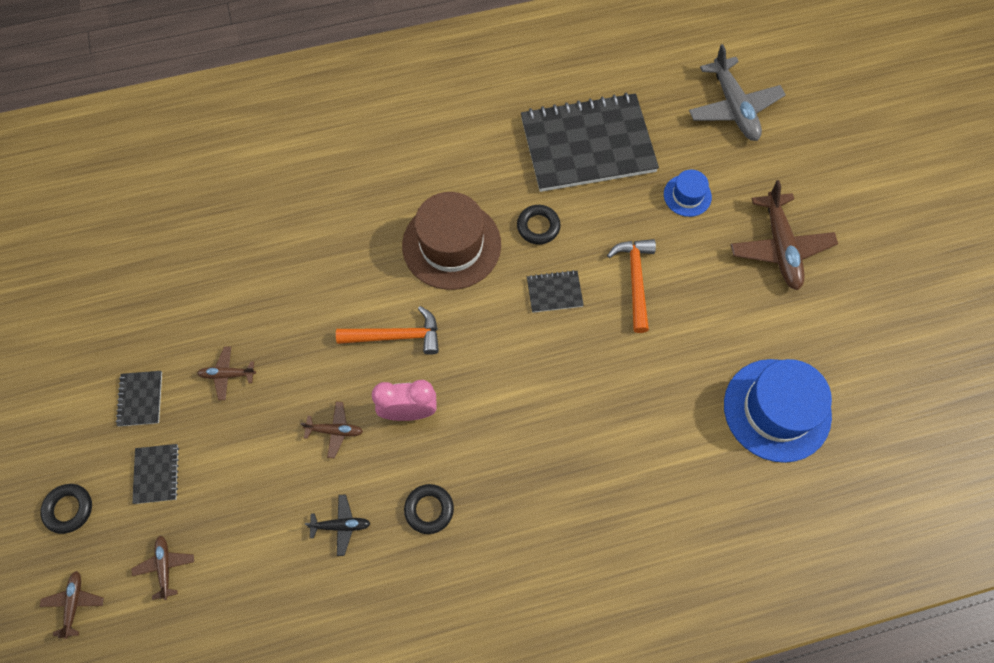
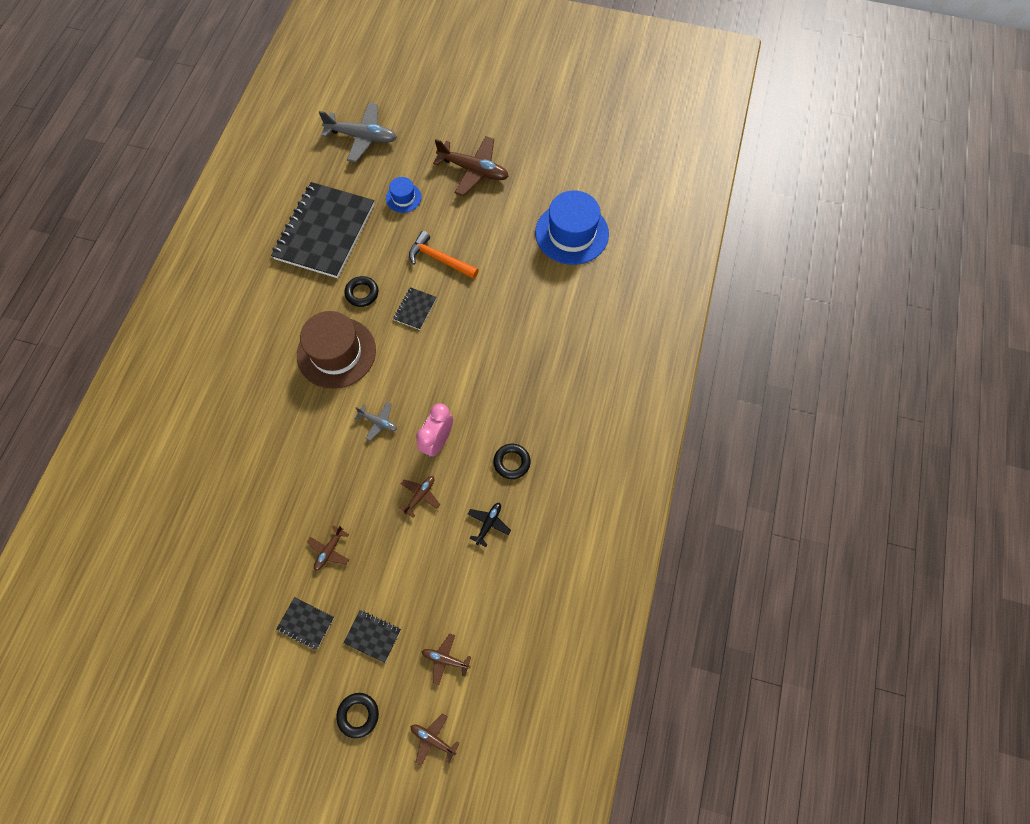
camera: 60 degrees left, 0 degrees up
(396, 336) = (378, 422): orange hammer -> grey plane

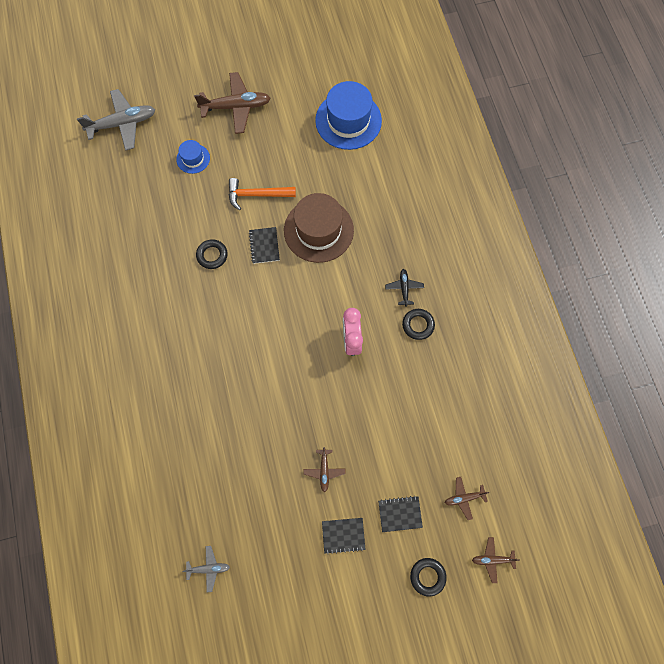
camera: 30 degrees left, 5 degrees up
(325, 232) = (146, 220): black notebook -> none
(336, 352) = (224, 314): brown hat -> brown hat (318, 230)
(378, 422) = (295, 351): grey plane -> grey plane (208, 568)
(420, 496) = (366, 389): brown plane -> none
(488, 524) = (430, 381): black plane -> black plane (404, 288)

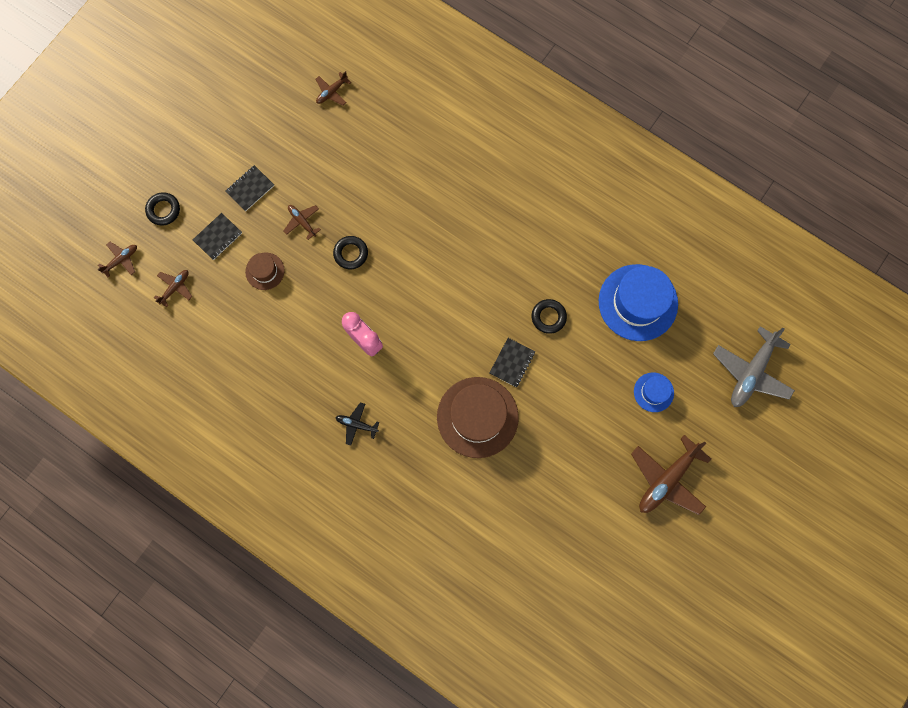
camera: 140 degrees right, 5 degrees up
(208, 568) = (332, 92): grey plane -> brown plane
(257, 195) = (563, 405): orange hammer -> none
(264, 246) = (512, 362): black notebook -> black notebook turned 75 degrees clockwise
(348, 120) = (548, 557): blue hat -> blue hat (638, 302)
(384, 453) = (265, 271): none -> brown hat
(404, 288) = (356, 424): black plane -> black plane turned 150 degrees clockwise
(418, 325) = (318, 400): black ring -> black ring (351, 253)

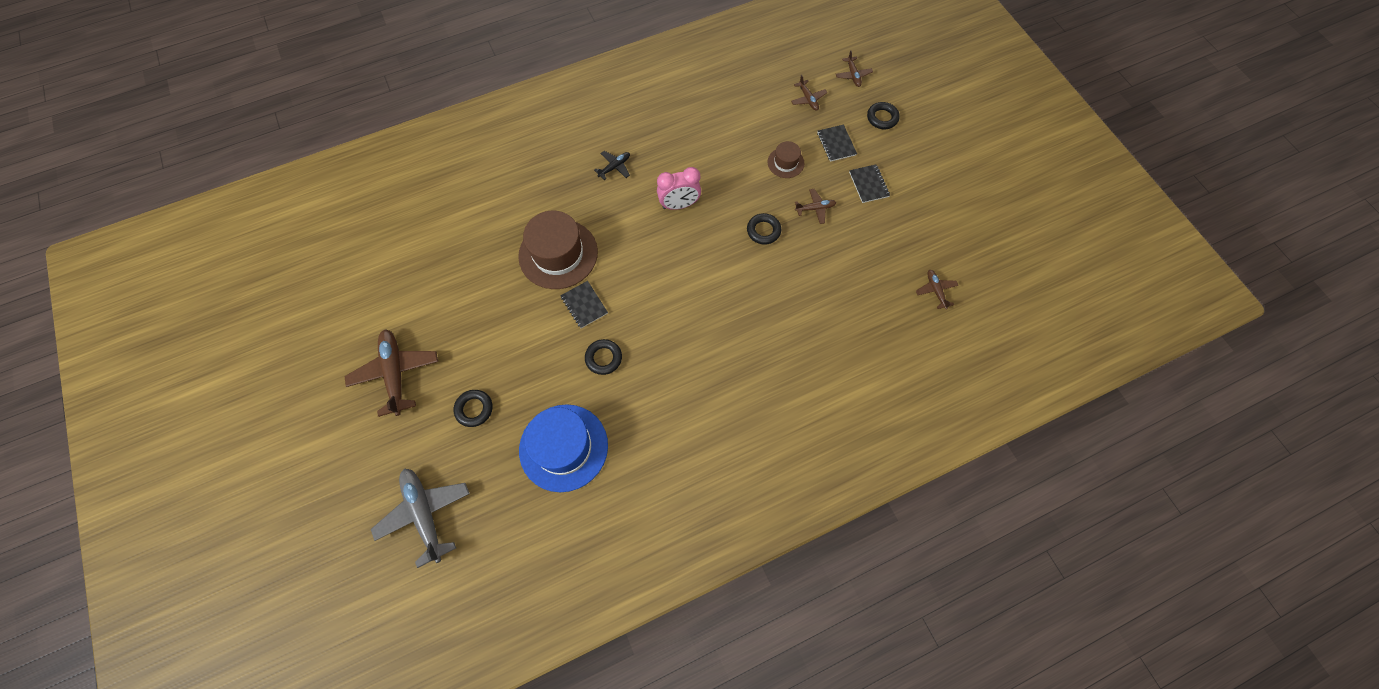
camera: 120 degrees right, 10 degrees down
(653, 392) = (474, 409): blue hat -> black ring

